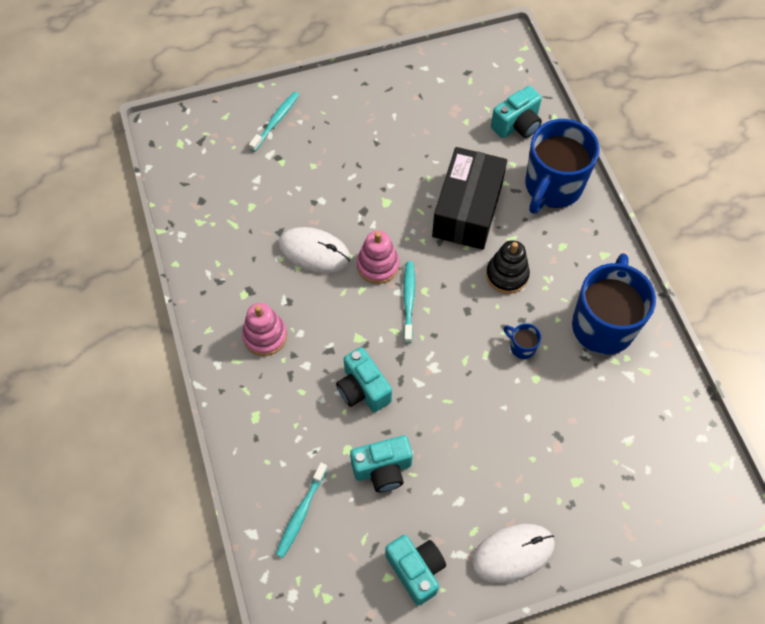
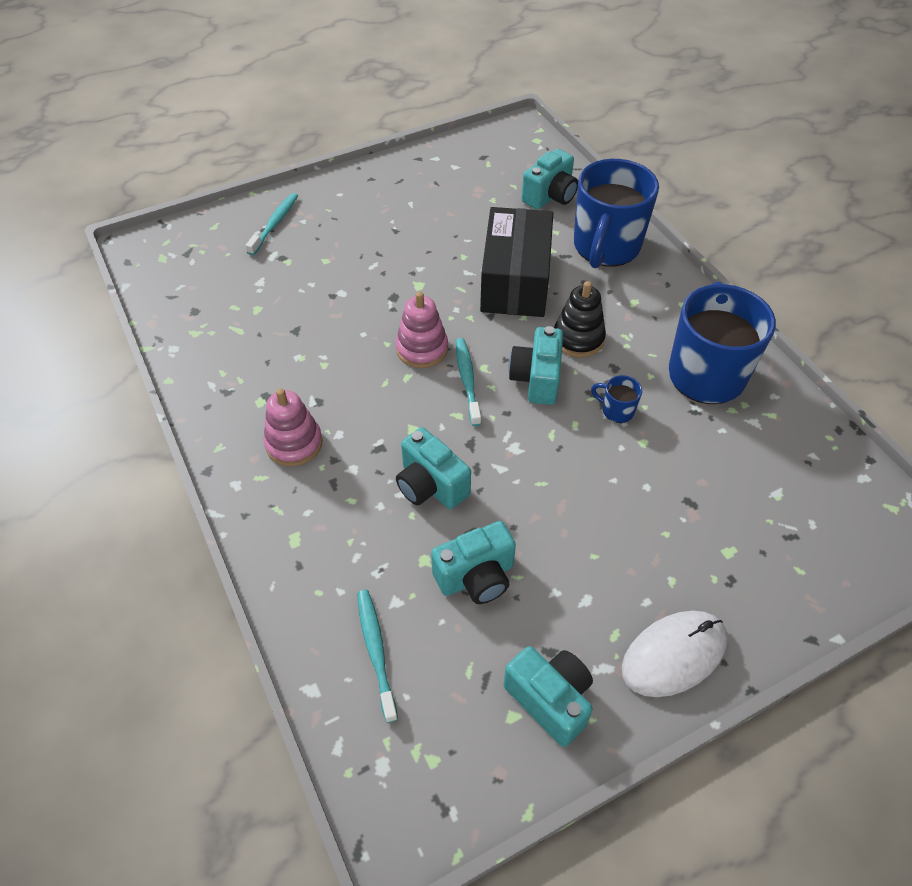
camera: 10 degrees left, 10 degrees down
(301, 513) = (376, 651): turquoise toothbrush -> turquoise toothbrush turned 150 degrees clockwise
(314, 251) = (341, 345): white mouse -> none
(464, 308) = (536, 379): none -> turquoise camera

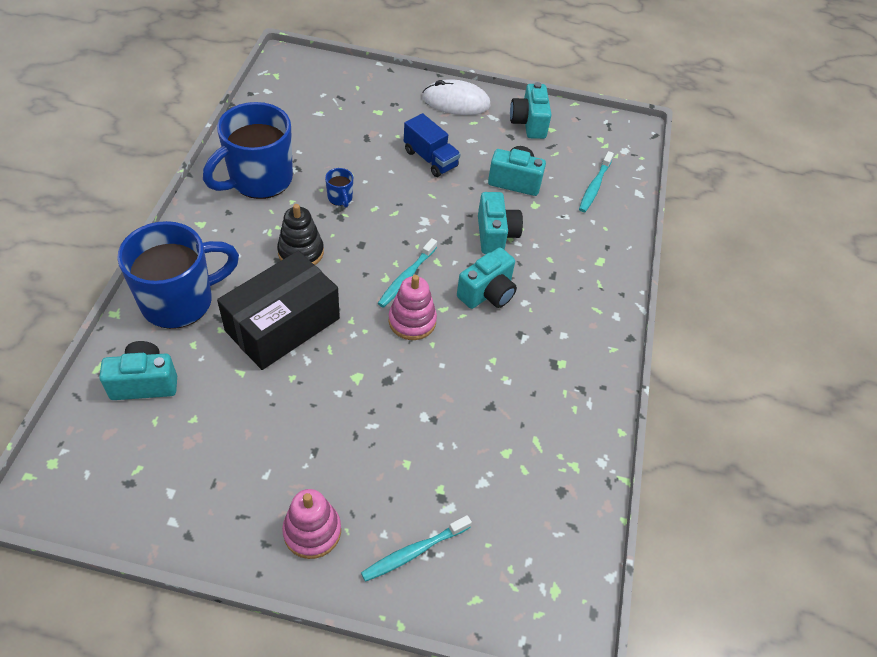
camera: 145 degrees left, 0 degrees up
(294, 443) = (559, 316): pink stacking toy -> pink stacking toy (312, 531)
(536, 379) = (362, 247): turquoise camera -> turquoise camera (487, 293)
(596, 530) = (430, 159): none -> blue truck

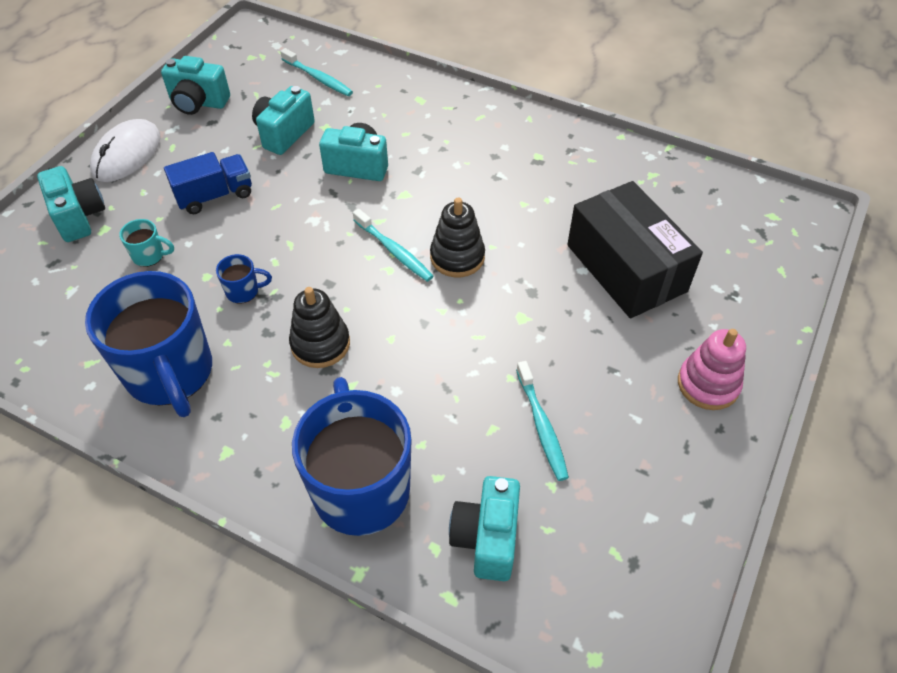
camera: 70 degrees left, 0 degrees up
(282, 324) = (431, 377): black box -> black box (626, 268)
(360, 141) = (149, 256): none -> turquoise mug
(412, 321) = (457, 257): pink stacking toy -> black stacking toy
(414, 552) = (734, 305): turquoise toothbrush -> turquoise toothbrush (542, 426)
(487, 293) = (436, 189): turquoise camera -> turquoise camera (79, 217)

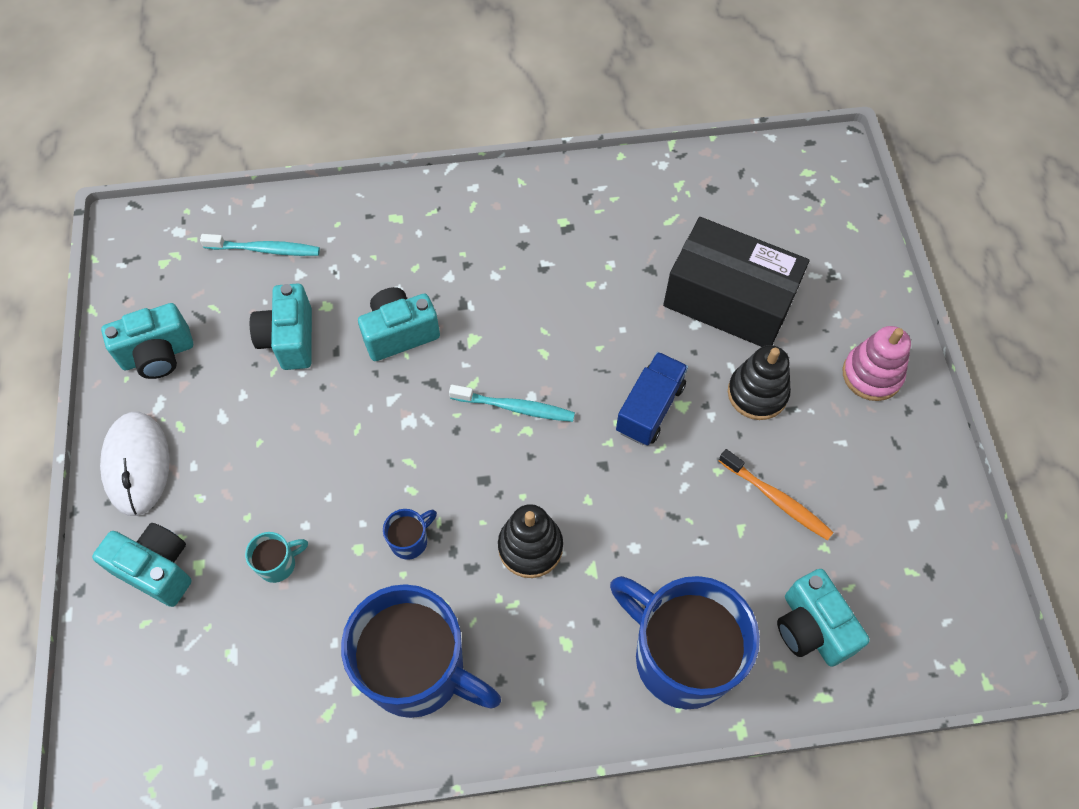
camera: 35 degrees left, 10 degrees up
(215, 196) = (283, 455): blue truck -> blue truck (650, 408)
(457, 257) = (578, 378): black stacking toy -> black stacking toy (757, 393)
(542, 426) = (777, 499): turquoise toothbrush -> orange toothbrush

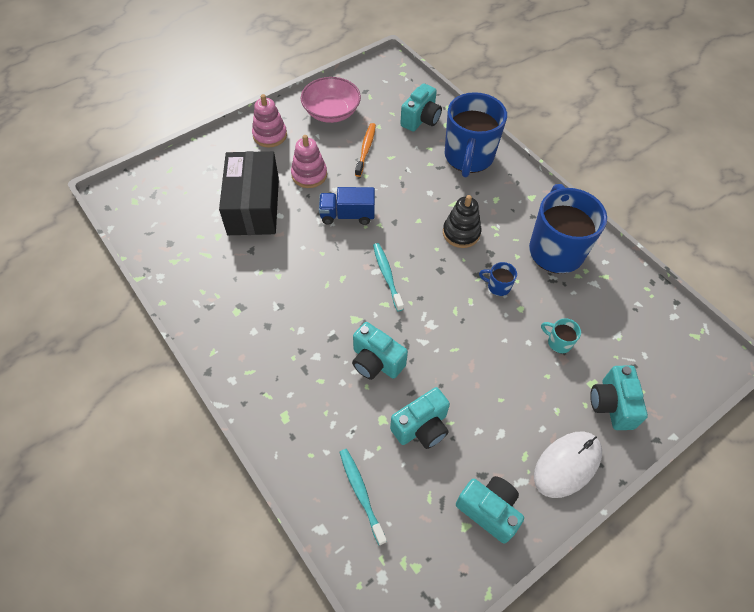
camera: 120 degrees left, 5 degrees down
(757, 393) = (309, 175): black stacking toy -> pink stacking toy
(892, 488) = (331, 112): none -> pink bowl

